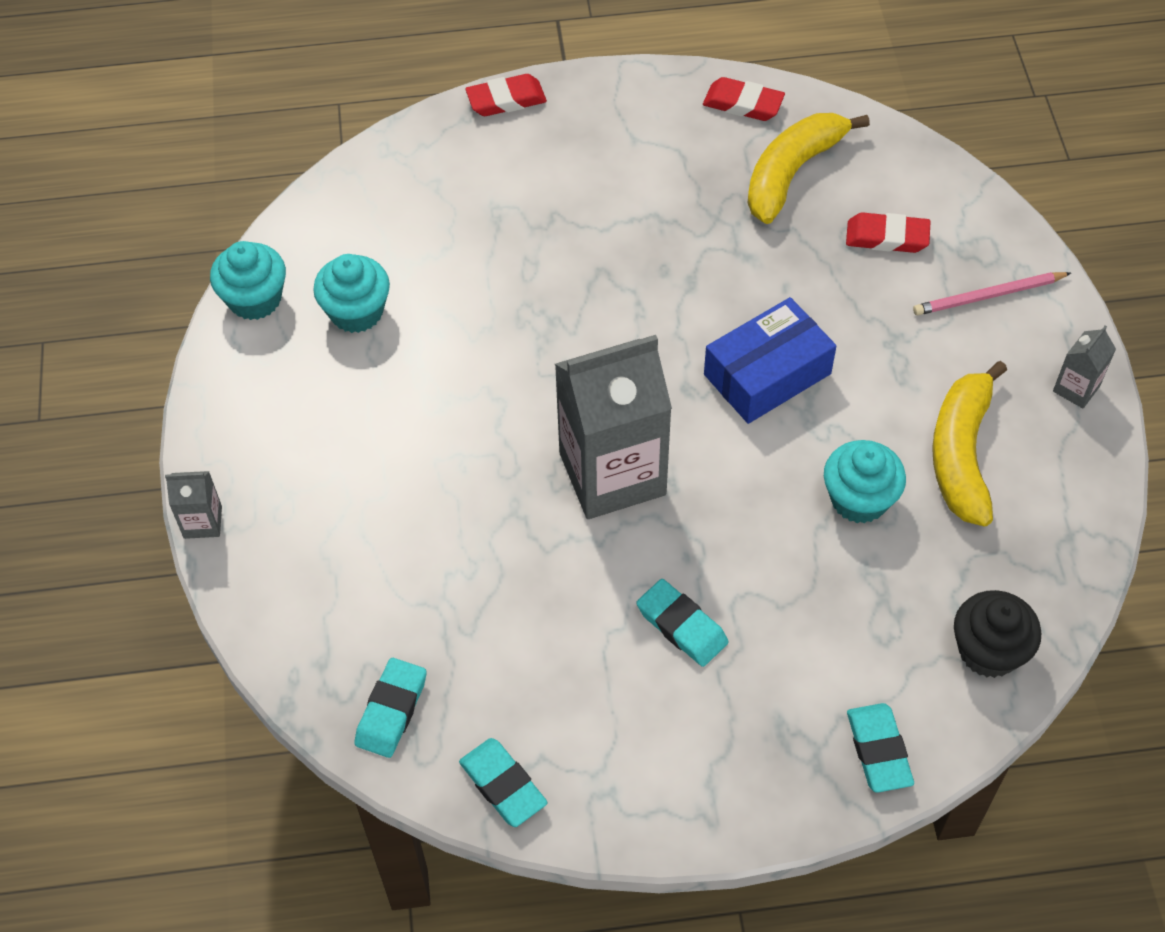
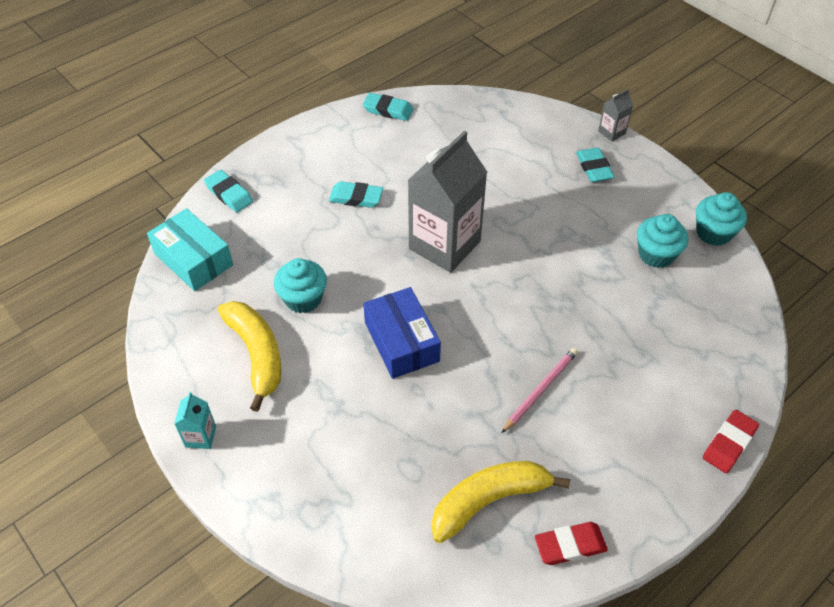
camera: 145 degrees right, 5 degrees down
(391, 710) = (457, 111): turquoise eraser -> turquoise eraser (594, 168)
(767, 374) = (401, 342): blue box -> blue box turned 45 degrees counterclockwise
(792, 173) = (488, 501): yellow banana -> yellow banana turned 120 degrees counterclockwise
(887, 237) = (387, 484): red eraser -> none
(988, 296) = (291, 475): pink pencil -> pink pencil (541, 390)
(988, 651) = (193, 259): black cupcake -> turquoise box
(1076, 389) = (200, 436): grey carton -> turquoise carton

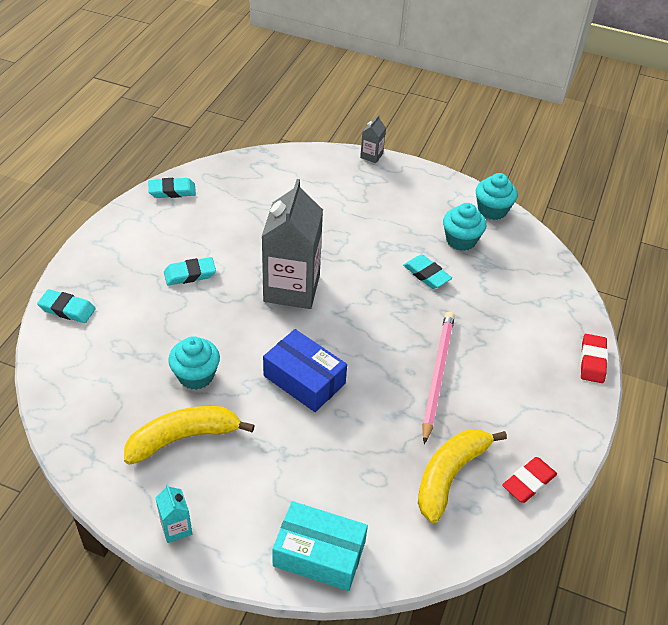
camera: 30 degrees left, 5 degrees down
(193, 259) = (69, 378): turquoise box -> turquoise box (319, 554)
(256, 354) = (183, 438): yellow banana -> yellow banana turned 60 degrees counterclockwise
(541, 390) = (437, 375): pink pencil -> pink pencil, size x1.52
(594, 168) = (374, 188): turquoise eraser -> turquoise eraser (426, 274)

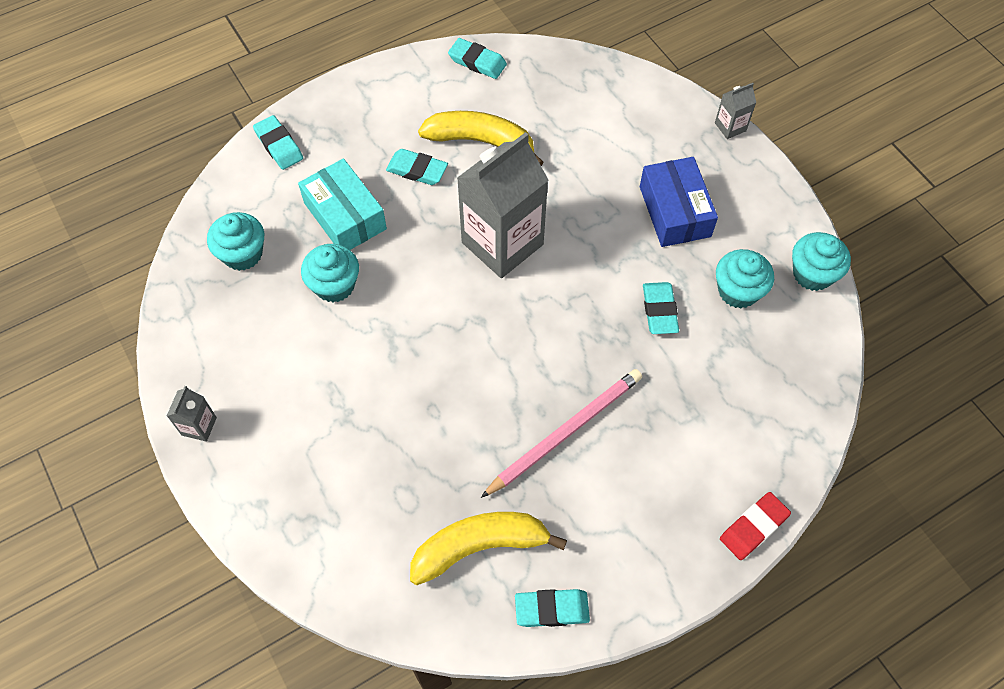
camera: 40 degrees right, 15 degrees up
(103, 393) = (242, 254): none -> turquoise cupcake
(176, 528) = (199, 426): turquoise carton -> grey carton
(183, 438) = (273, 343): yellow banana -> yellow banana (481, 142)
(304, 379) = (429, 352): blue box -> blue box (675, 211)
(319, 554) = (294, 537): turquoise box -> turquoise box (345, 216)
(528, 482) = (552, 609): red eraser -> turquoise eraser

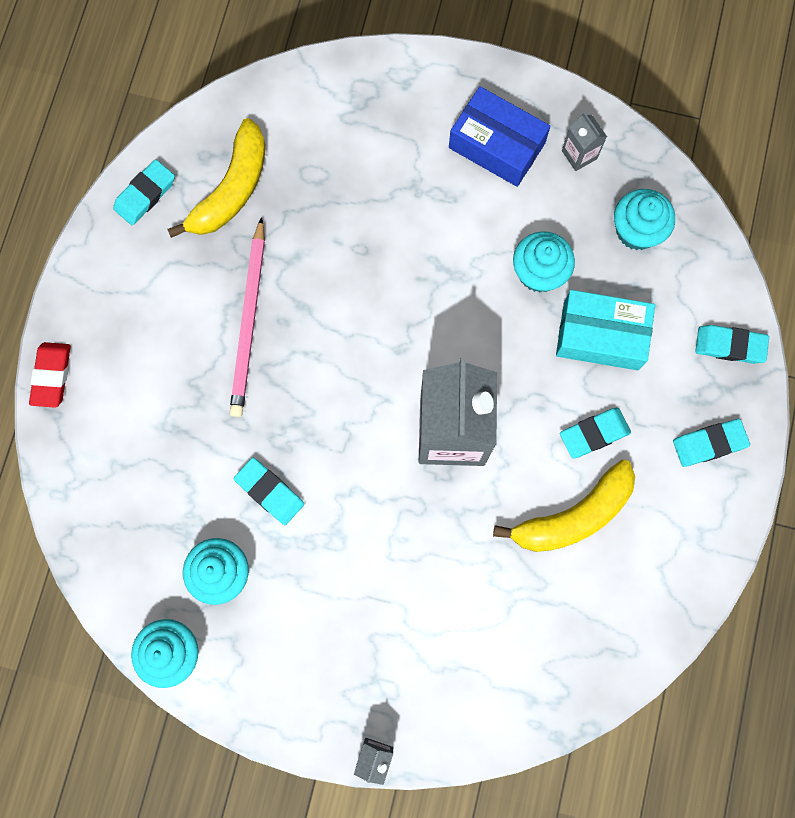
camera: 135 degrees right, 15 degrees up
(199, 426) = (507, 89): grey carton -> grey carton (579, 154)
(477, 62) = (672, 602): turquoise eraser -> turquoise eraser (709, 444)
(675, 211) = (341, 605): blue box -> blue box (496, 145)

